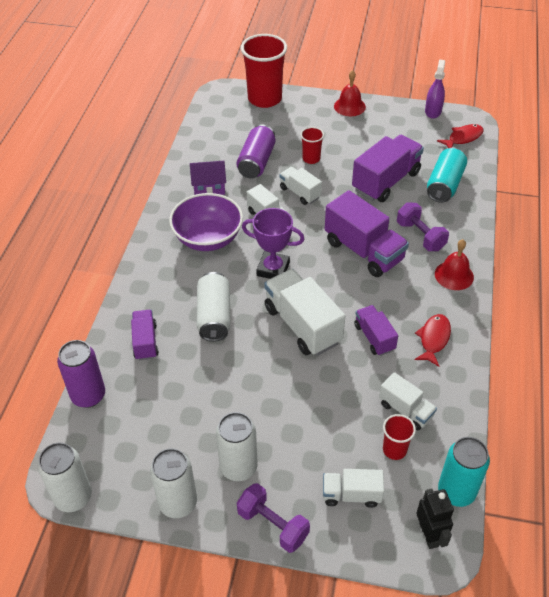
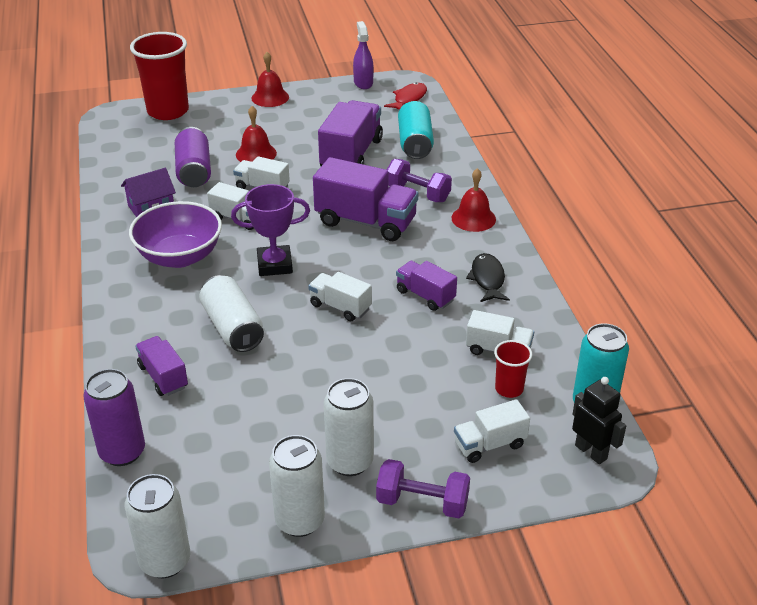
camera: 25 degrees left, 10 degrees down
(302, 325) = (340, 307): white truck -> white truck, size x0.56
(311, 159) = (256, 154): red cup -> red bell
(433, 339) = (487, 279): red fish -> black fish

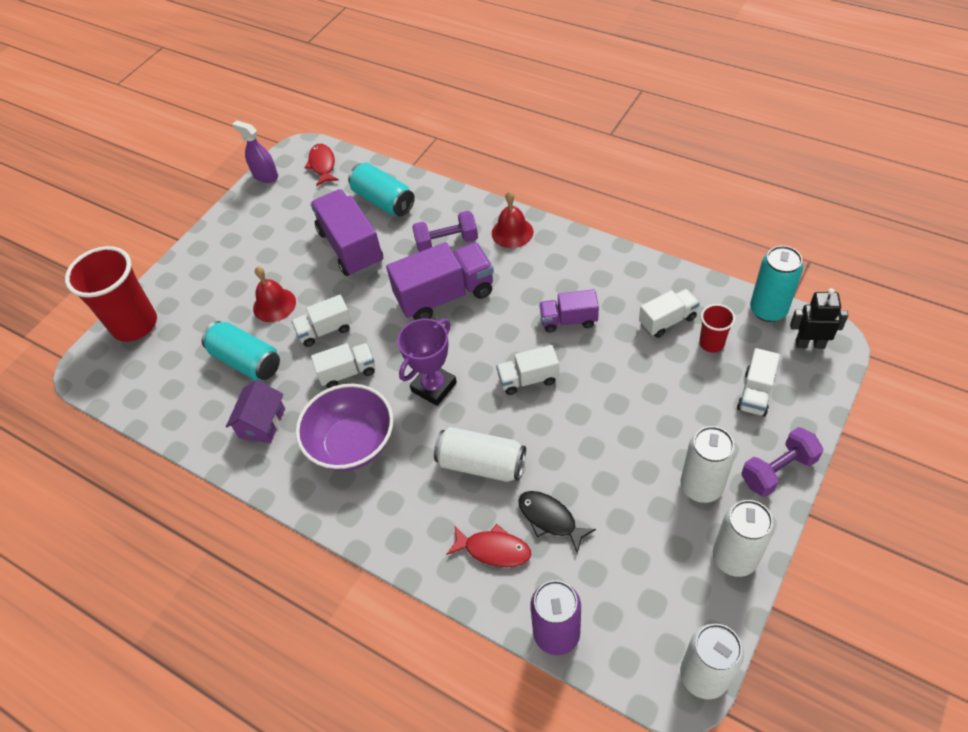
camera: 40 degrees left, 15 degrees up
(163, 377) = (493, 549): purple truck -> red fish
(194, 171) = (246, 361): purple can -> turquoise can
(270, 97) = (207, 245): red bell -> none
(487, 279) = (587, 273): black fish -> black fish (550, 519)

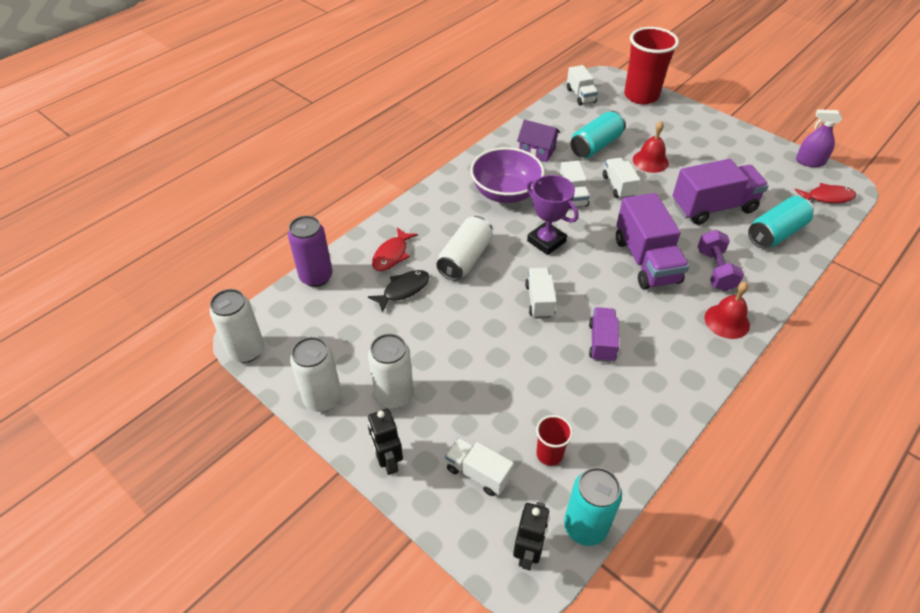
camera: 95 degrees right, 5 degrees down
(265, 176) = (810, 162): purple spray bottle -> purple spray bottle turned 120 degrees counterclockwise
(667, 321) = (586, 423): white truck -> white truck (580, 95)
(778, 470) = (388, 461): purple dumbbell -> black robot

